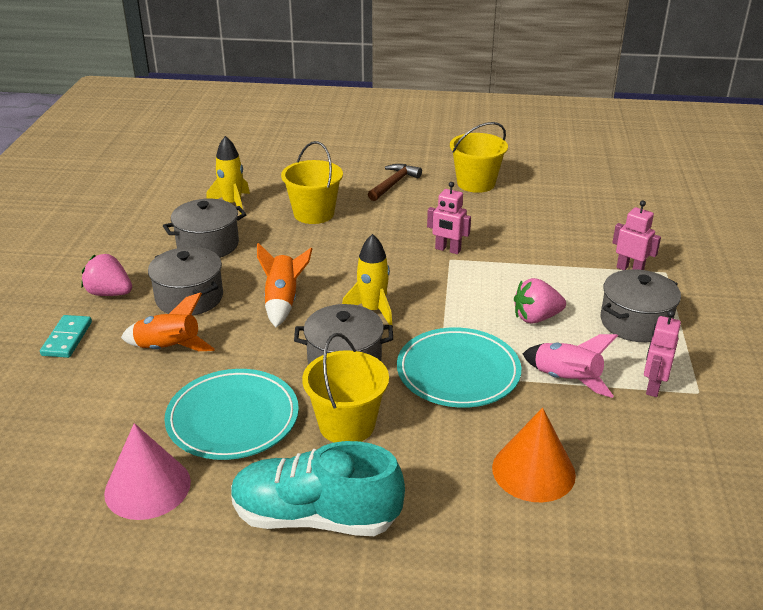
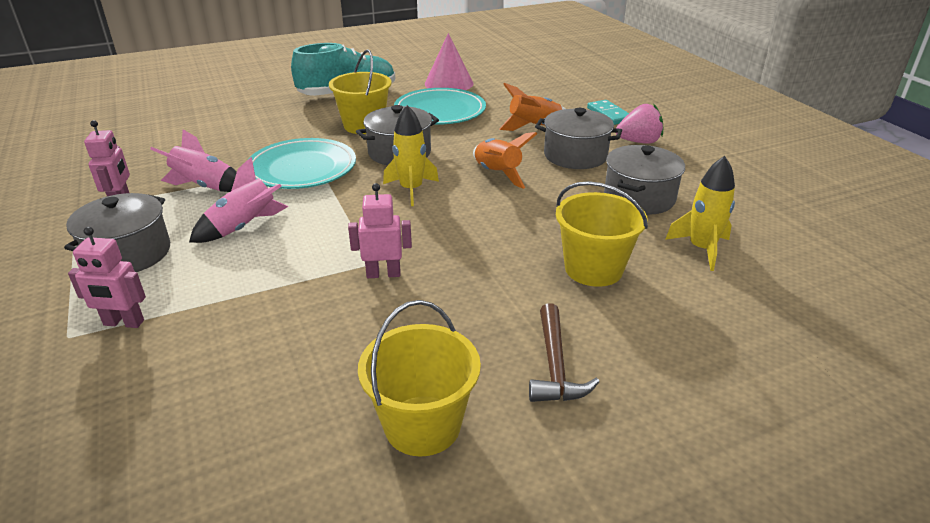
camera: 150 degrees right, 0 degrees up
(533, 471) = (223, 136): orange cone -> none
(536, 318) = (244, 227): pink strawberry -> pink rocket

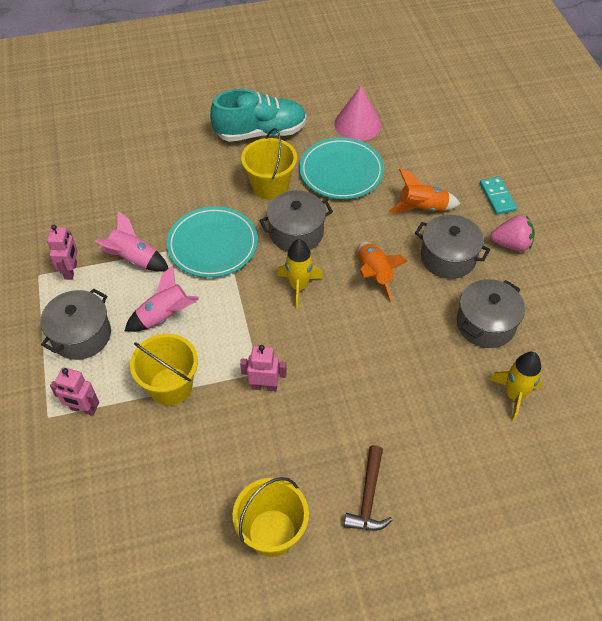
camera: 10 degrees right, 20 degrees up
(593, 269) = (422, 405): yellow bucket -> yellow bucket (170, 386)

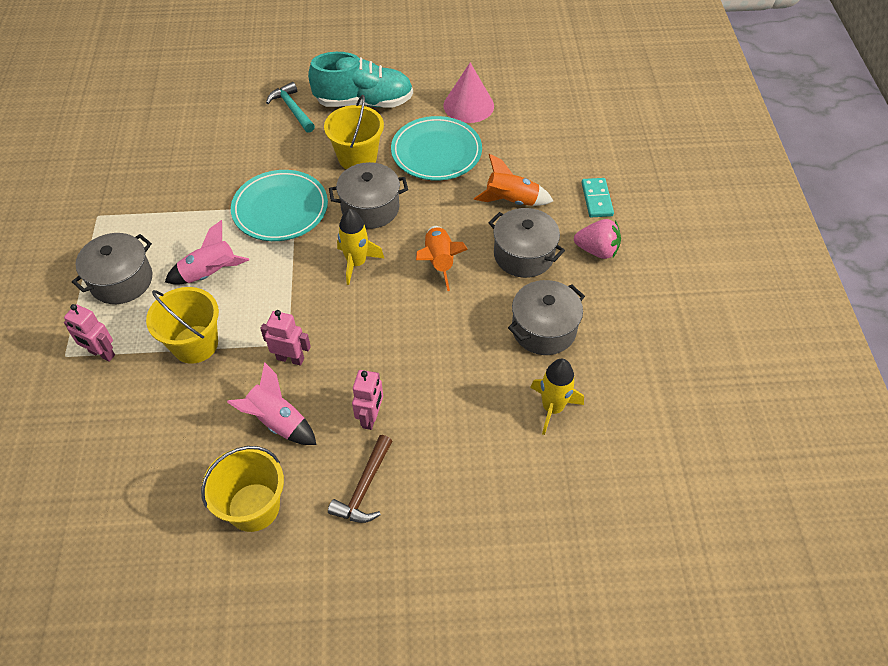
camera: 10 degrees right, 0 degrees up
(71, 271) = (131, 216): pink robot -> pink robot (371, 417)
(134, 259) = (197, 213): pink rocket -> pink rocket (277, 421)
(195, 147) = (292, 109): none -> turquoise hammer

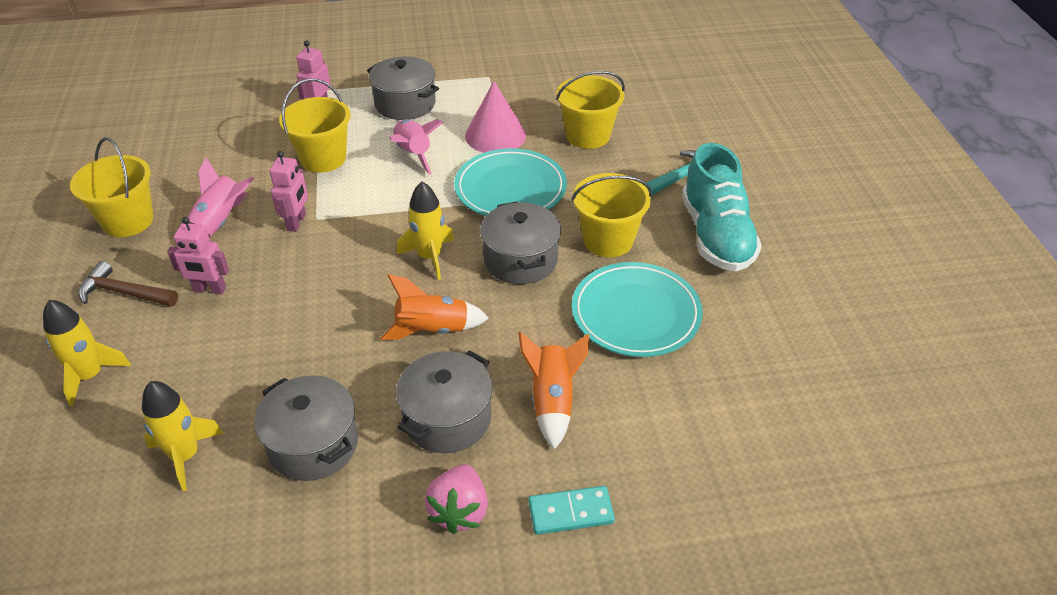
camera: 85 degrees right, 10 degrees down
(220, 155) = (587, 135): none -> yellow bucket
(466, 494) = (90, 376): none -> yellow rocket
(468, 105) = (746, 342): pink cone -> pink cone (495, 135)

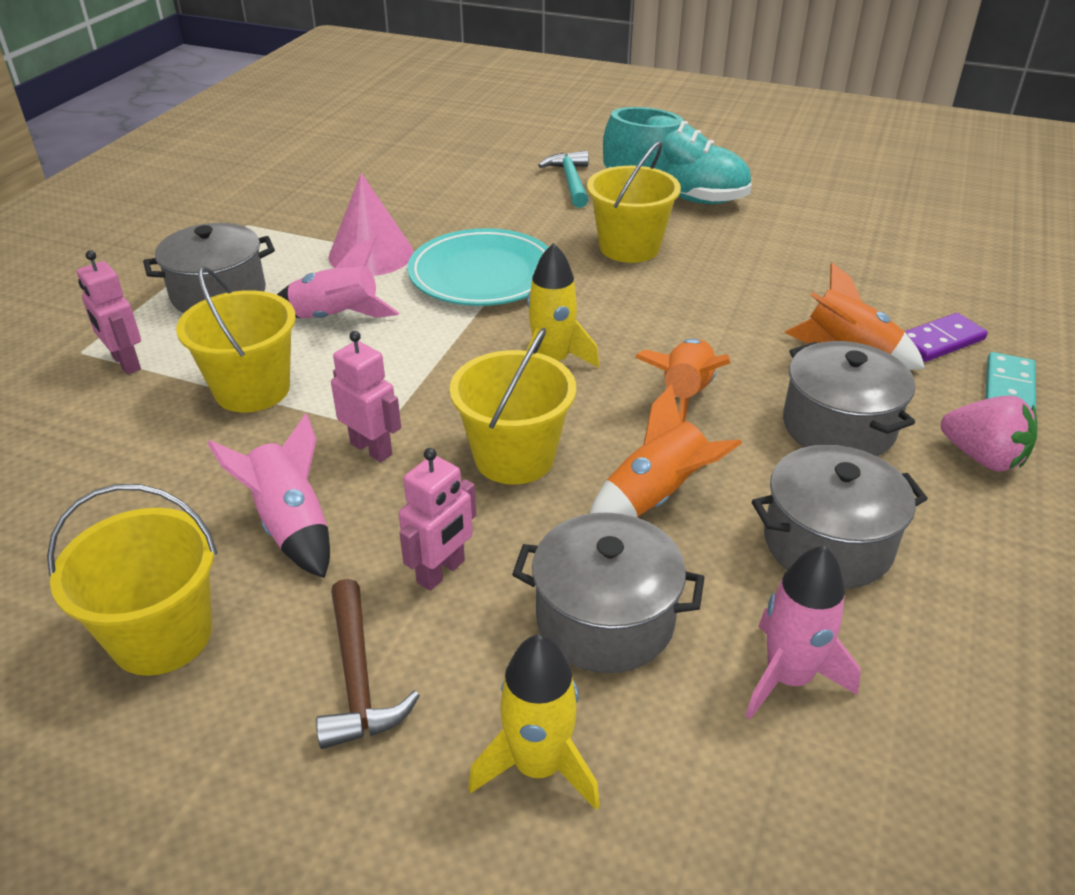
camera: 60 degrees left, 5 degrees down
(124, 293) = (358, 679): brown hammer -> brown hammer turned 60 degrees counterclockwise
(185, 456) = (788, 677): yellow rocket -> pink rocket
(316, 351) = (656, 497): none -> orange rocket
(520, 260) = (613, 305): grey pot -> grey pot (605, 619)
(587, 135) = (443, 204): yellow bucket -> yellow bucket (514, 457)
(612, 453) = (940, 341): none -> purple domino
(635, 313) = (753, 268): turquoise plate -> none

